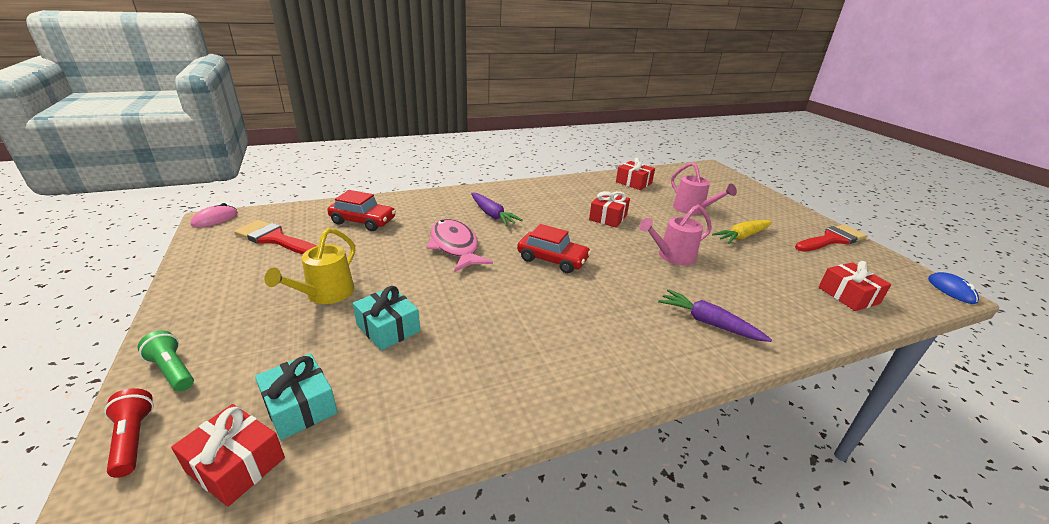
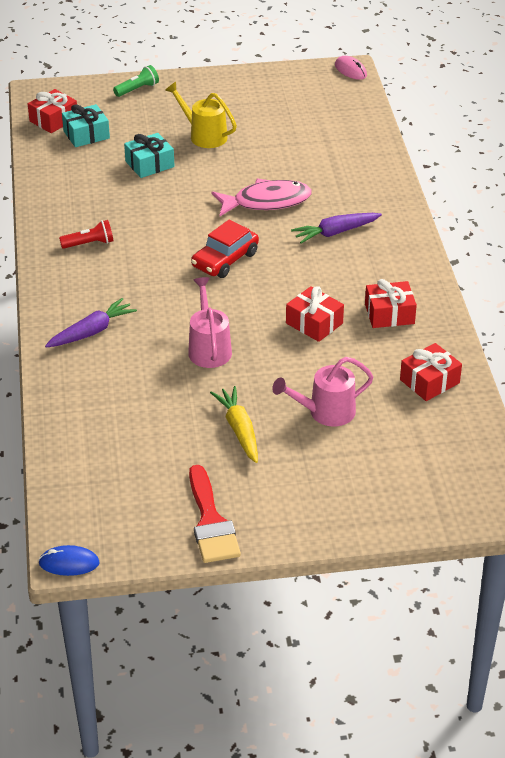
camera: 105 degrees right, 10 degrees up
(133, 439) = (86, 89): red flashlight -> red flashlight (89, 244)
(275, 239) = (303, 104): red brush -> none
(363, 221) = (332, 148): red car -> none
(848, 295) = (93, 457): red gift -> red gift (389, 314)

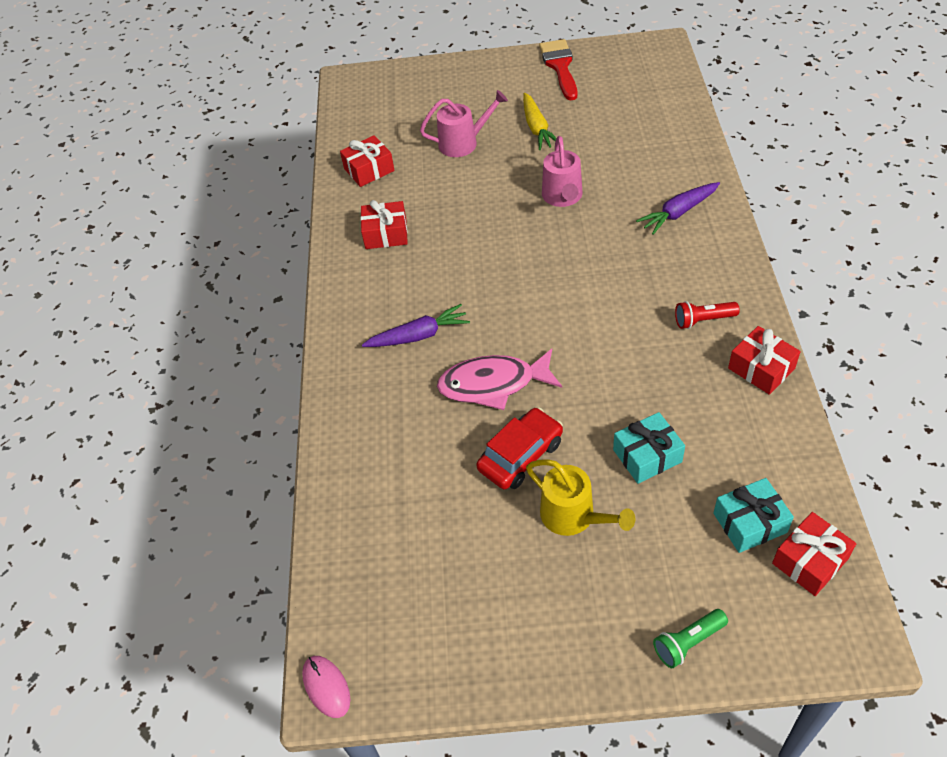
camera: 170 degrees left, 10 degrees up
(69, 563) = (660, 40): blue mouse -> none
(225, 260) = (546, 298): red car -> red car (521, 456)
(314, 323) = (460, 223): red gift -> red gift (761, 368)

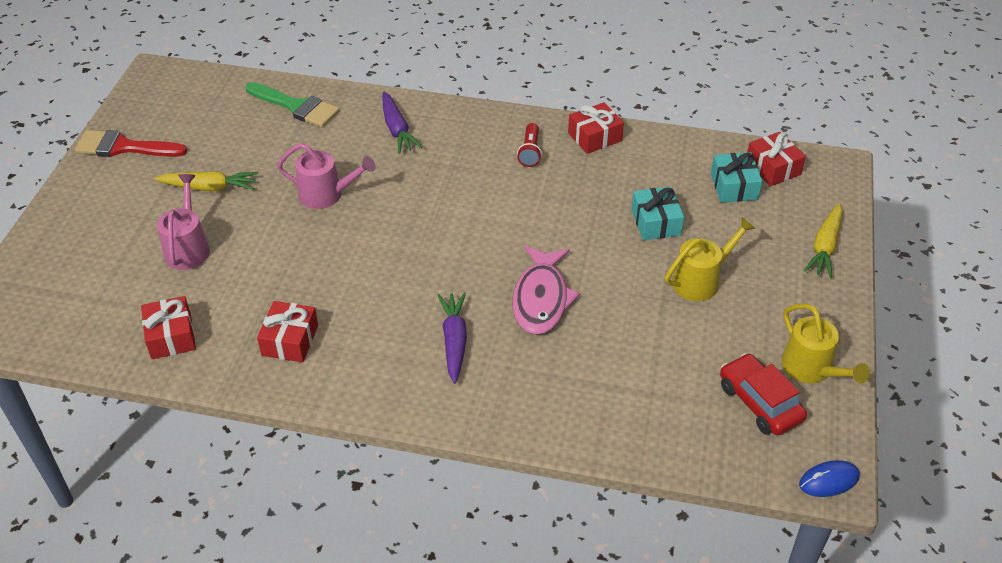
camera: 80 degrees left, 5 degrees down
(326, 687) = (829, 480): pink mouse -> blue mouse
(477, 651) = (811, 369): none -> yellow watering can
(521, 456) = (629, 298): red car -> red car (759, 402)
(670, 139) = (296, 106): none -> green brush
(688, 642) = (825, 247): green flashlight -> yellow carrot

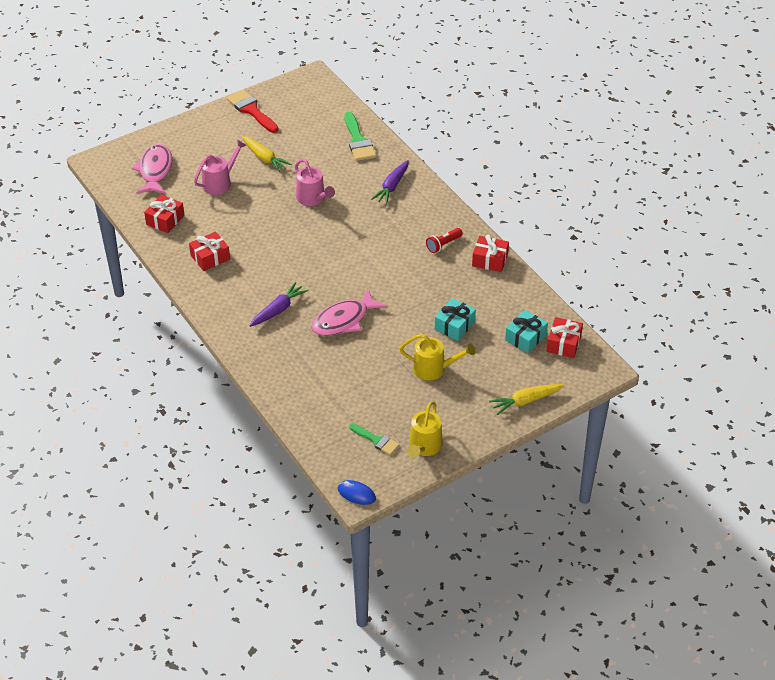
camera: 45 degrees right, 0 degrees up
(80, 287) = (155, 170): none -> pink fish
(759, 402) = (376, 440): red car -> green brush

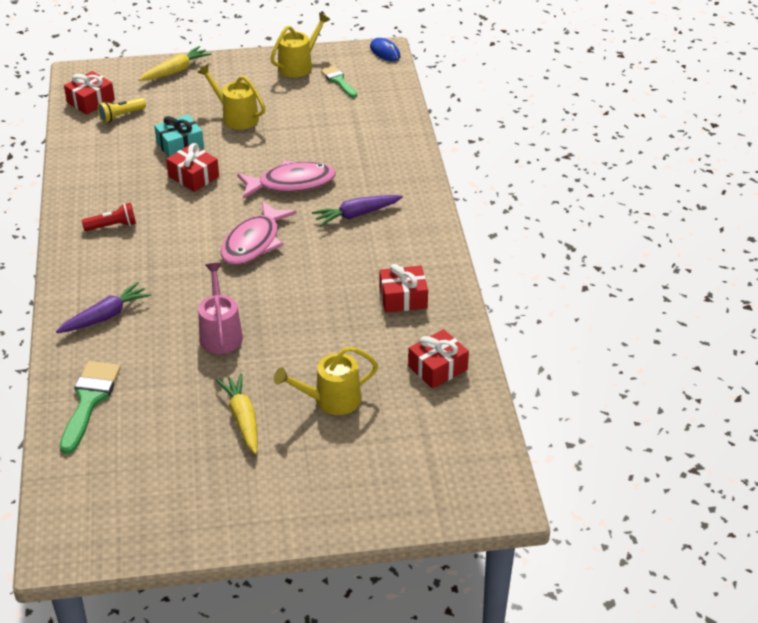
camera: 155 degrees left, 5 degrees down
(155, 170) = (416, 453): pink fish -> pink fish (254, 243)
(220, 182) = (331, 400): pink watering can -> yellow watering can
(251, 110) = (205, 516): red brush -> none
(490, 260) = (78, 194): red gift -> red gift (193, 177)
(525, 337) = (121, 116): turquoise gift -> yellow flashlight
(525, 401) = (175, 71): yellow carrot -> yellow carrot turned 45 degrees counterclockwise

